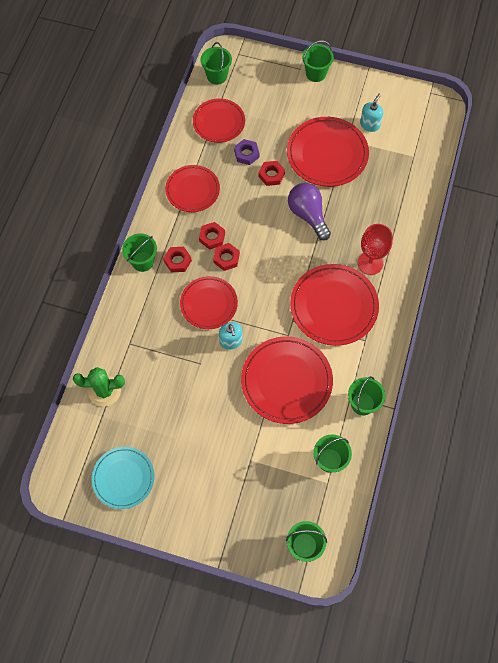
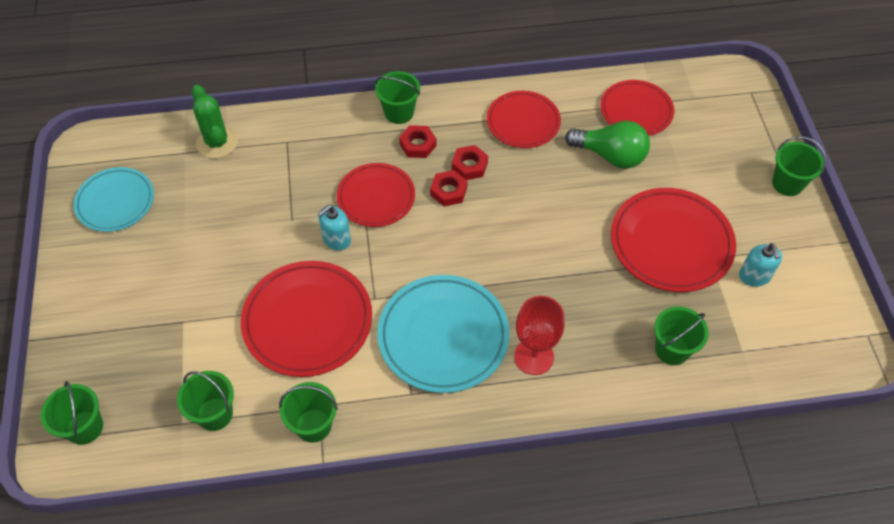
camera: 65 degrees right, 10 degrees down
(217, 76) = (701, 83): green bucket -> green bucket (672, 349)
(246, 154) = (610, 155): purple nut -> green light bulb
(271, 175) = (597, 193): red nut -> none
(308, 215) = (563, 255): purple light bulb -> none
(333, 306) = (443, 336): red plate -> turquoise plate
(369, 124) = (754, 276): turquoise soap dispenser -> turquoise soap dispenser turned 75 degrees clockwise

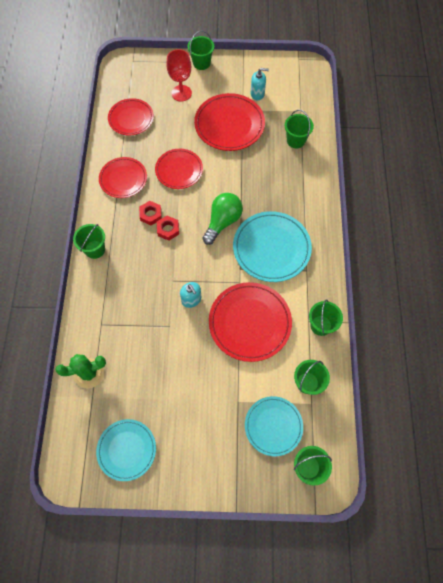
camera: 80 degrees left, 10 degrees up
(146, 373) = (273, 426): none -> turquoise plate
(376, 197) = (163, 272): red plate -> red plate (179, 170)
(418, 145) = (126, 242): red nut -> none
(534, 357) = (291, 205): red goblet -> red goblet (181, 93)
(610, 155) = (161, 139): green light bulb -> green light bulb (222, 222)

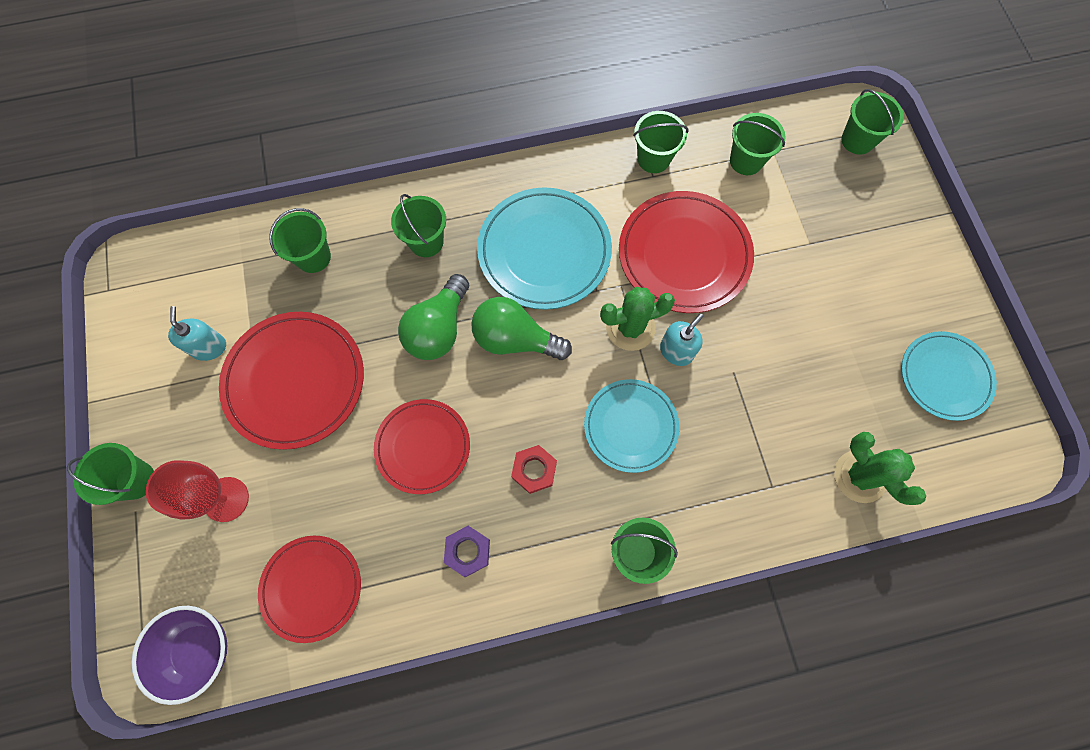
camera: 105 degrees left, 5 degrees up
(122, 79) = (199, 649): none -> purple bowl
(123, 179) = (468, 551): red plate -> purple nut
(168, 229) = (556, 429): red nut -> none
(212, 280) = (630, 328): none -> green cactus
(239, 188) = (438, 329): none -> green light bulb
(273, 426) = (824, 191): turquoise plate -> turquoise plate (630, 426)
(292, 192) = (426, 242): none -> green bucket

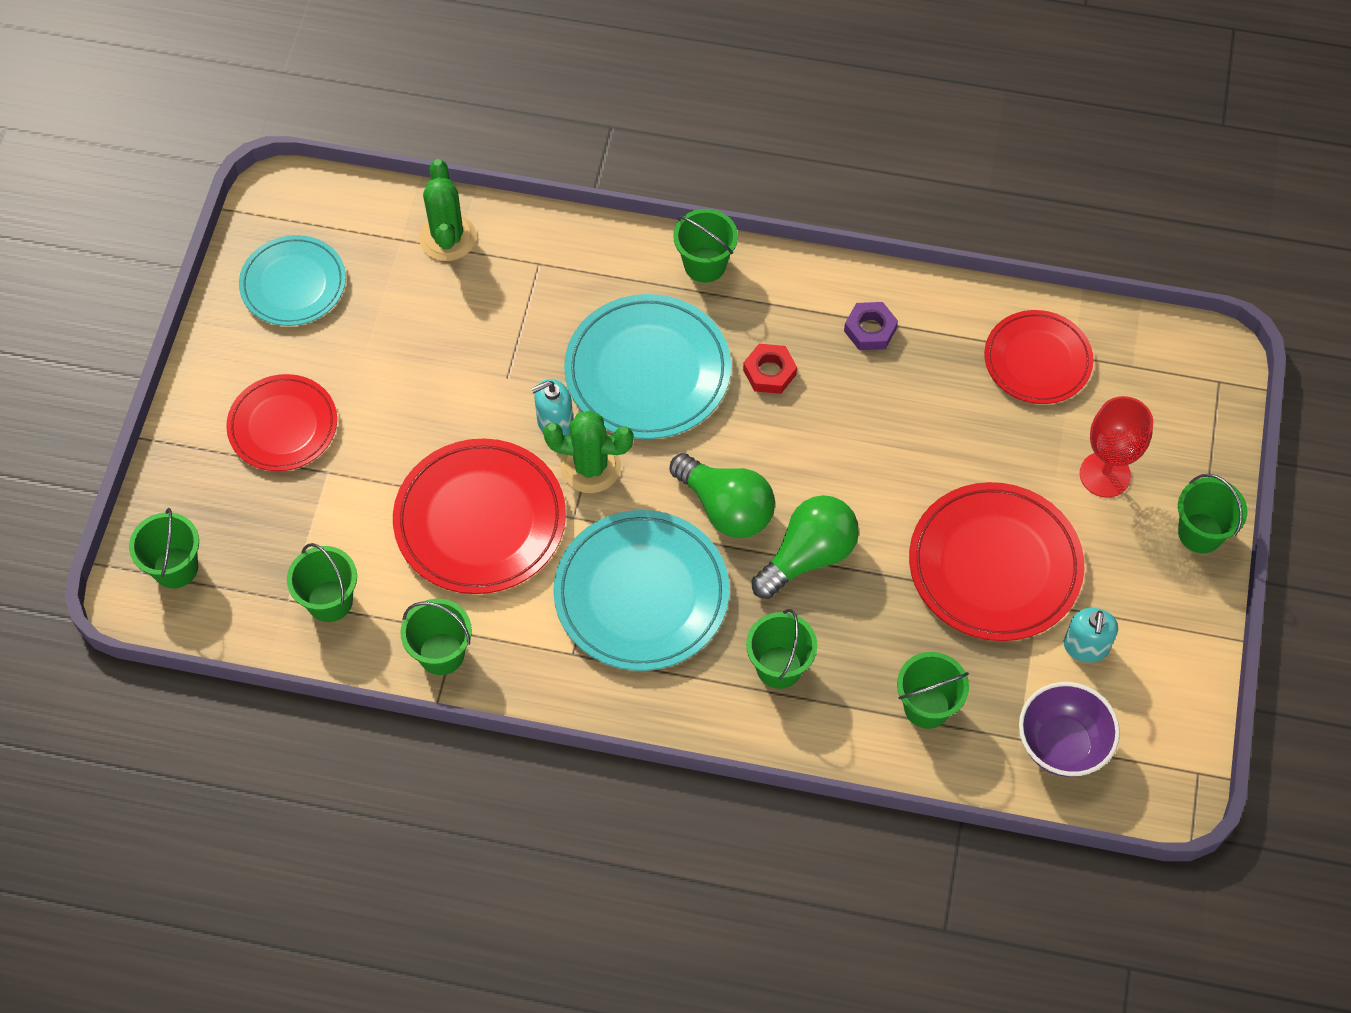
camera: 155 degrees left, 10 degrees down
(199, 649) = (1162, 353): purple bowl -> purple bowl (1061, 744)
(423, 447) = (876, 440): red plate -> red plate (283, 426)
(630, 426) = (647, 371): turquoise plate -> turquoise plate, size x1.53

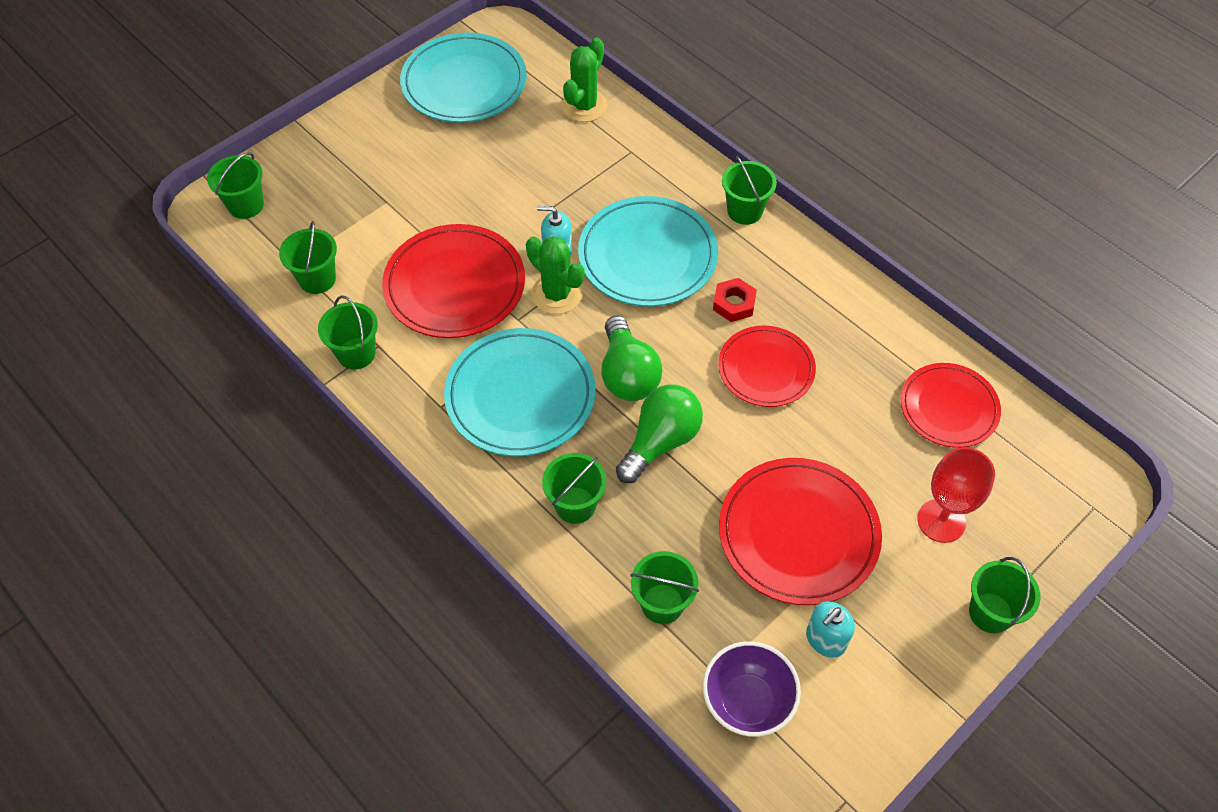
camera: 35 degrees right, 5 degrees down
(283, 426) = (384, 160): red plate -> red plate (766, 369)
(293, 284) = (464, 83): turquoise plate -> turquoise plate, size x1.53
(808, 556) = (660, 441): green light bulb -> green light bulb turned 45 degrees counterclockwise
(870, 330) = (832, 316): purple nut -> none

